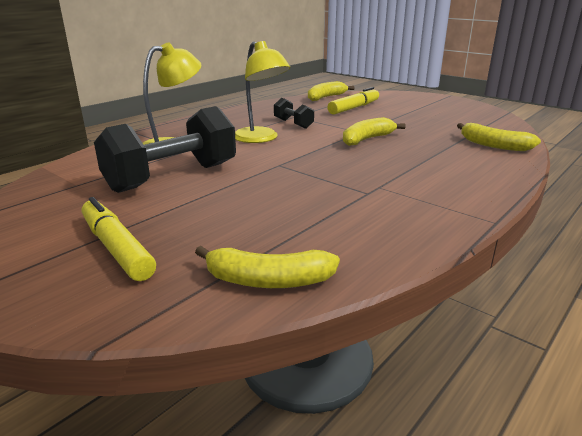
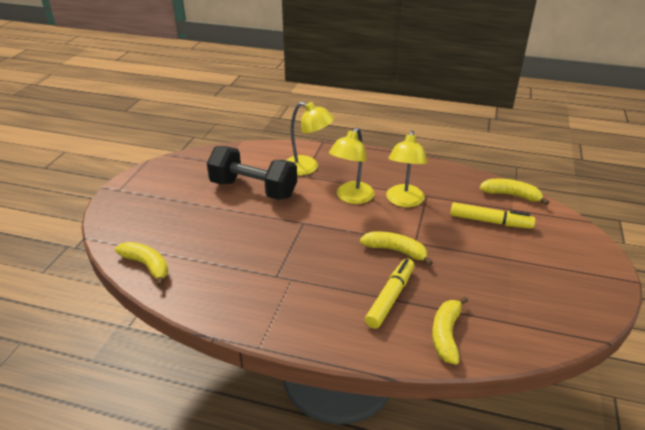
camera: 65 degrees right, 10 degrees up
(117, 248) = (160, 208): yellow marker -> yellow marker (390, 297)
(268, 281) = (147, 265): yellow banana -> yellow banana turned 150 degrees clockwise
(293, 124) = (404, 201): black dumbbell -> yellow lamp

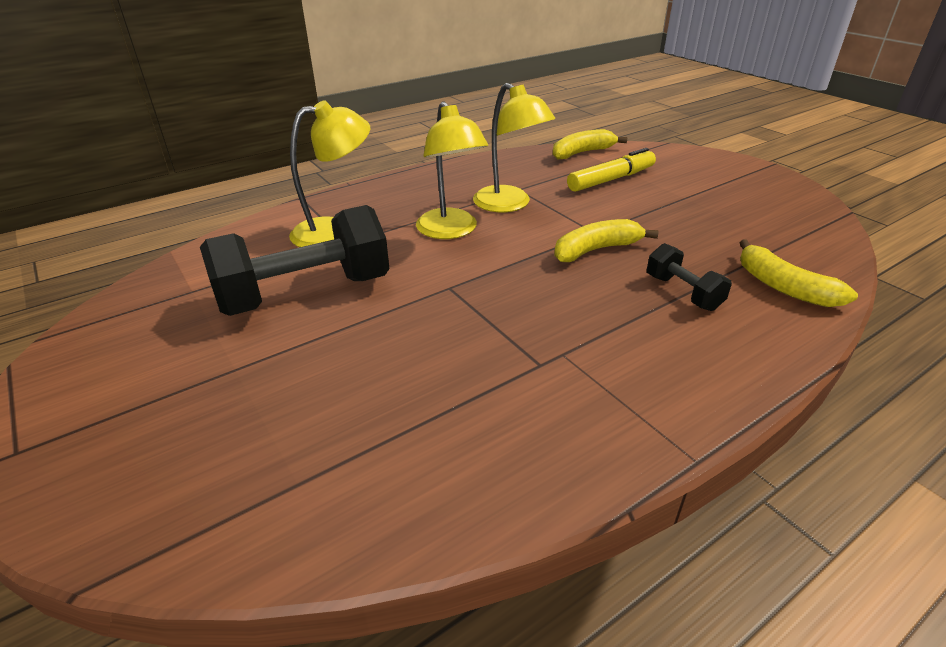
camera: 50 degrees left, 0 degrees up
(147, 265) = (324, 516): yellow banana -> none
(390, 297) = (683, 292): yellow marker -> black dumbbell

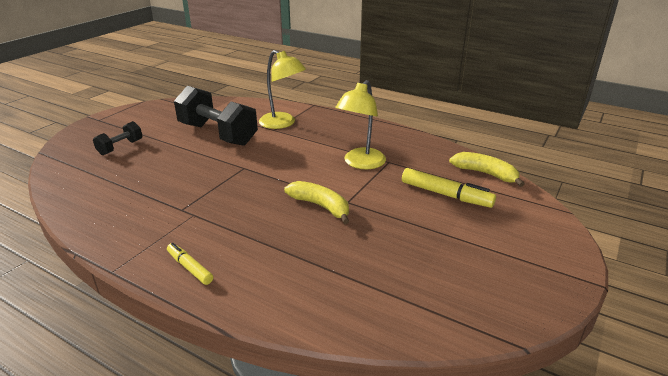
camera: 65 degrees right, 5 degrees down
(451, 231) = (308, 153): yellow lamp -> none
(683, 292) = (284, 249): black dumbbell -> black dumbbell (120, 147)
(705, 374) = (190, 267): none -> yellow marker
(783, 287) = (321, 298): yellow banana -> none

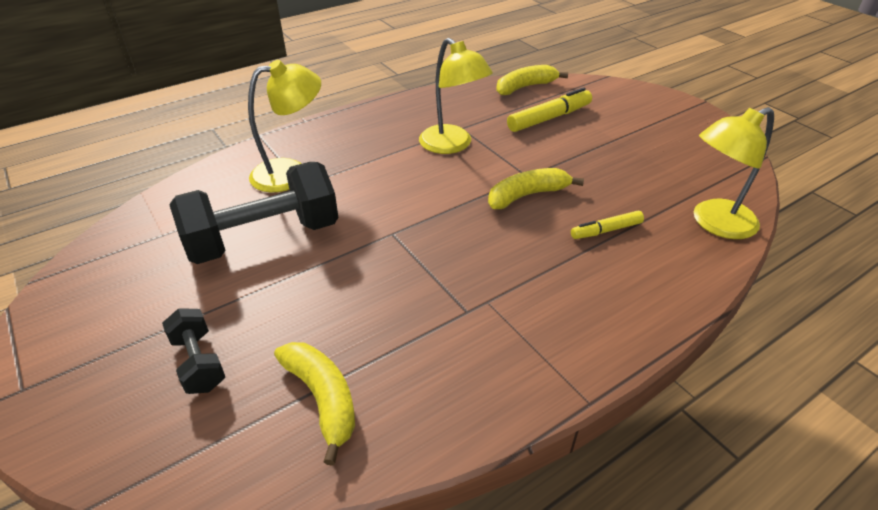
camera: 65 degrees left, 10 degrees up
(102, 183) = (323, 399): none -> yellow banana
(190, 267) = (608, 322): yellow marker -> yellow marker (606, 230)
(352, 313) = (714, 223): none -> yellow lamp

